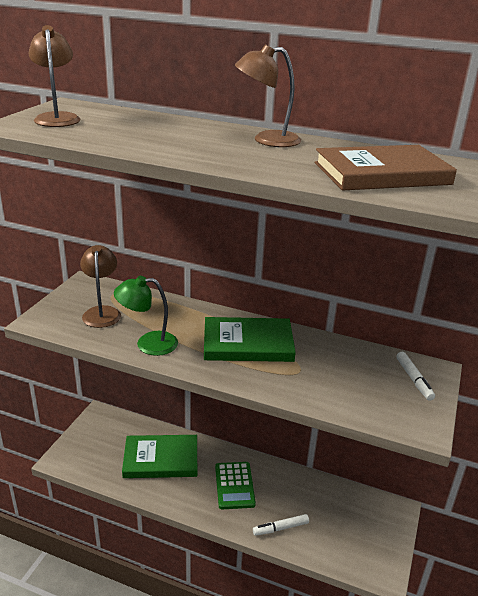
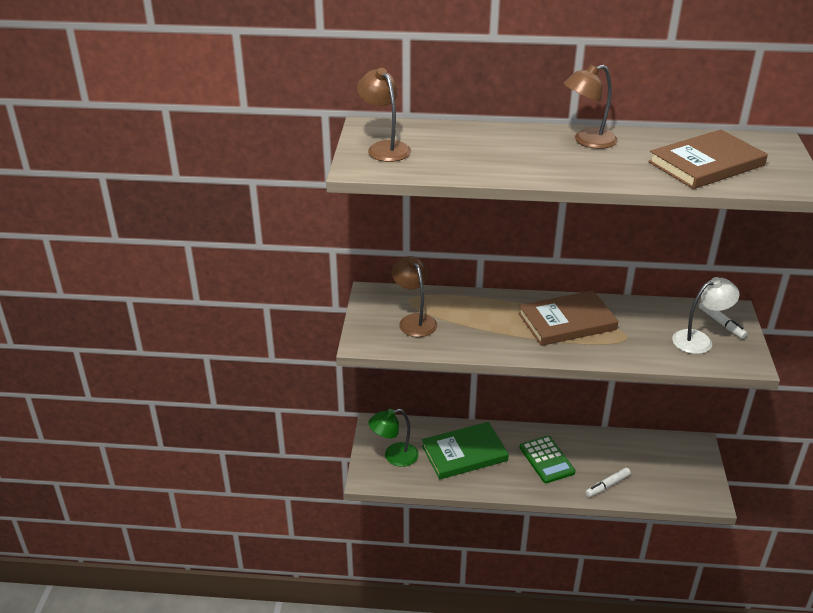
camera: 15 degrees left, 5 degrees up
(148, 343) = (481, 341): green lamp -> green lamp (394, 456)
(248, 343) = (567, 321): green book -> brown book
(378, 391) = (699, 340): none -> white lamp

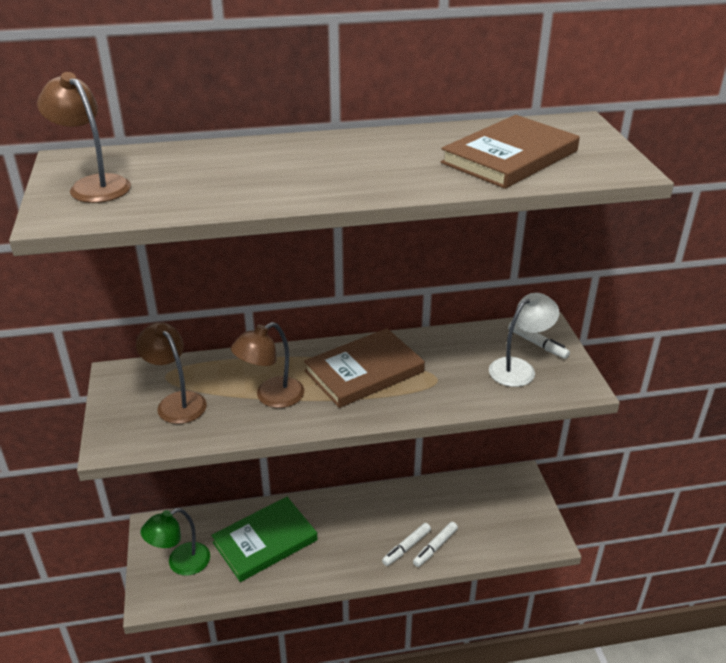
camera: 15 degrees left, 0 degrees up
(546, 460) = (361, 529): green calculator -> none
(582, 481) = (406, 547): none -> white marker
(587, 141) = (359, 147): brown lamp -> brown lamp (271, 397)

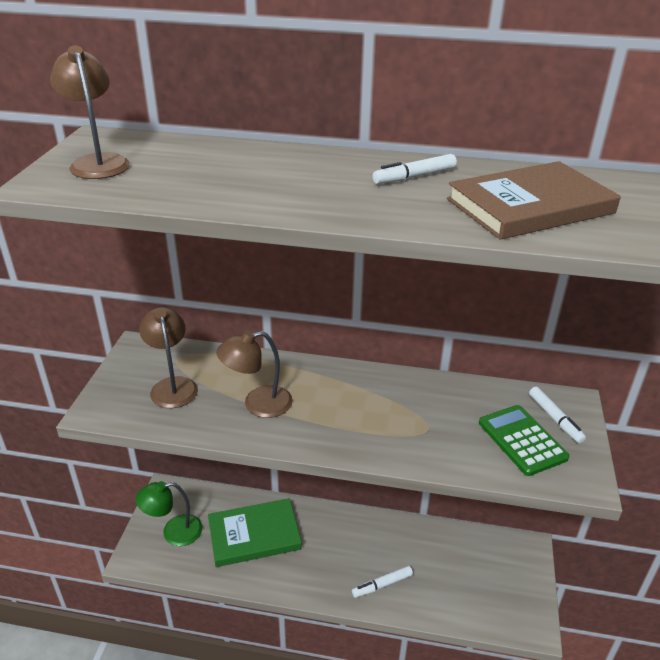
camera: 20 degrees right, 0 degrees up
(364, 371) = (359, 401): brown book -> none
(435, 547) = (410, 594): white marker -> white marker (414, 176)
(519, 368) = (522, 440): white lamp -> green calculator

